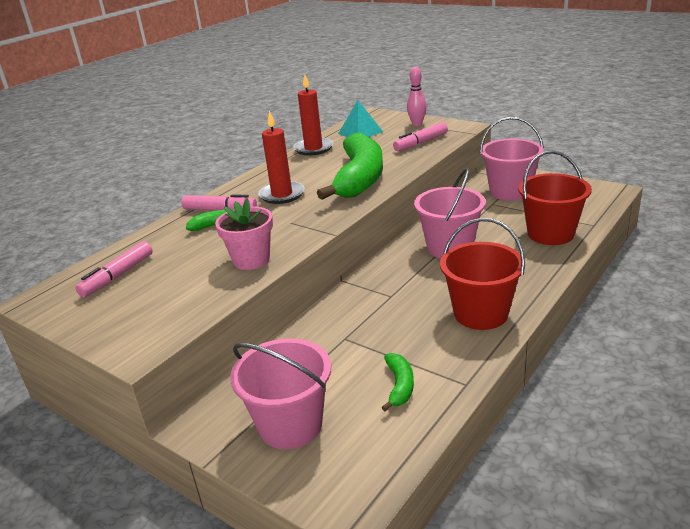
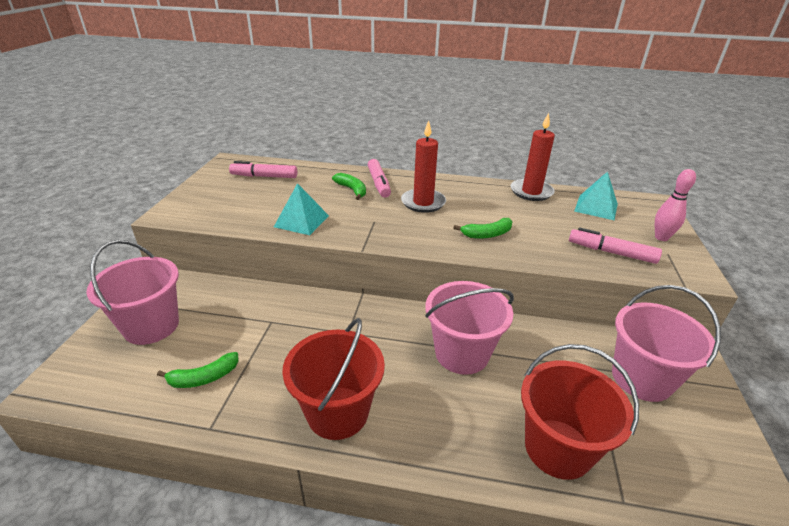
camera: 60 degrees right, 5 degrees up
(251, 260) = (301, 221): pink flower pot -> turquoise pyramid
(359, 178) = (487, 234): green banana -> green banana, size x0.42

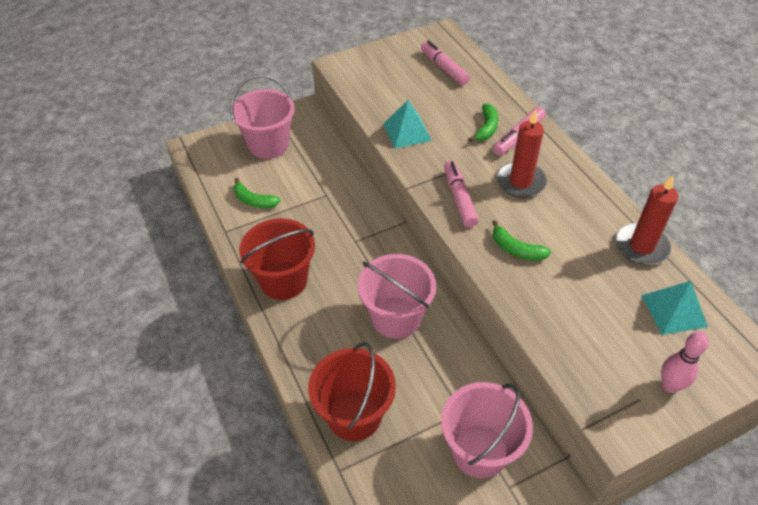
camera: 55 degrees right, 15 degrees up
(611, 252) = (587, 351): pink marker -> pink marker (459, 198)

